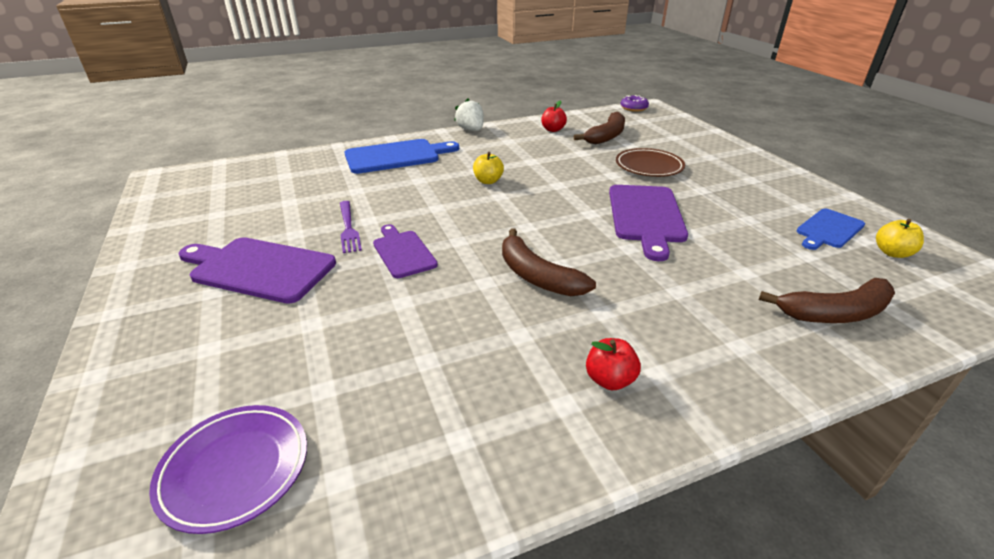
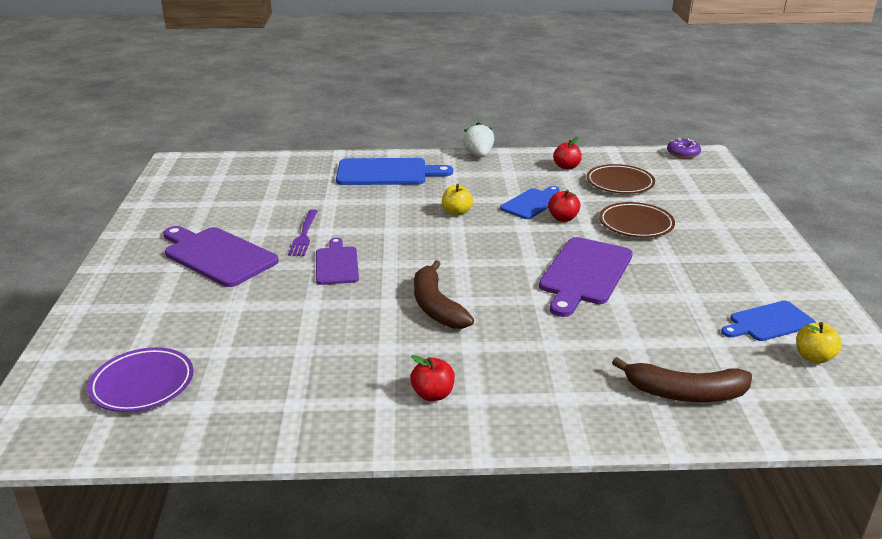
camera: 20 degrees right, 5 degrees down
(548, 163) = (532, 203): none -> blue cutting board
(586, 171) = (563, 218): none -> red apple
(606, 136) = (619, 183): brown banana -> brown plate

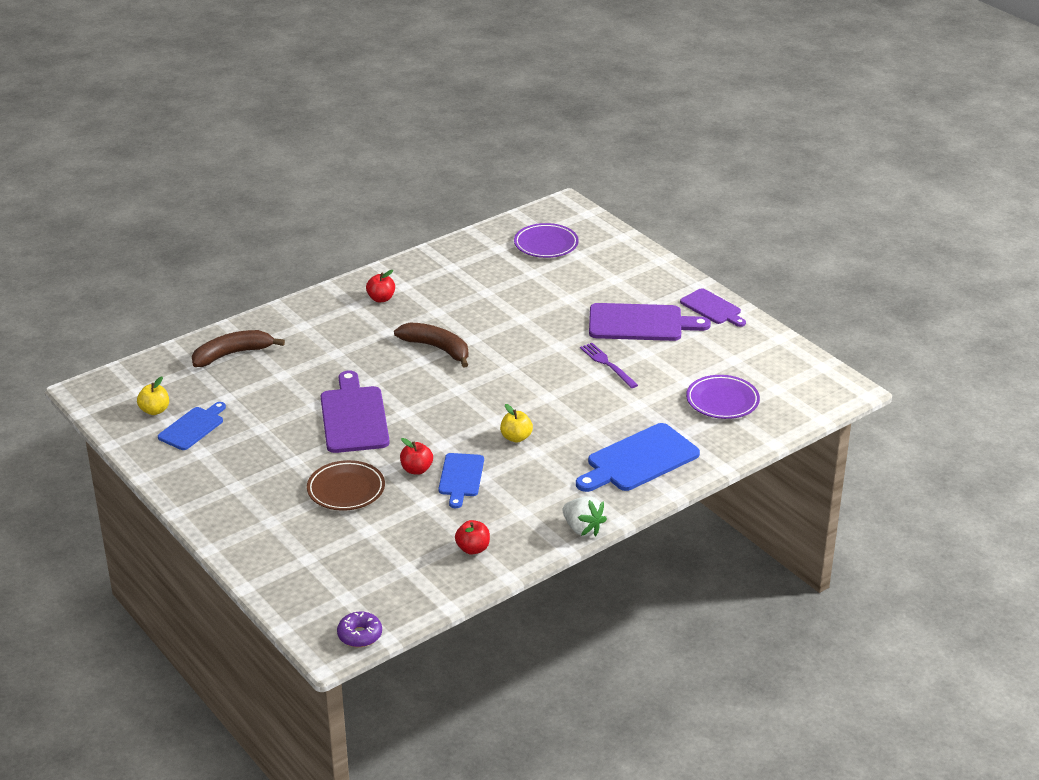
camera: 145 degrees right, 5 degrees up
(268, 183) = (722, 401): none -> purple plate
(336, 264) = (546, 351): purple cutting board -> purple cutting board (712, 308)
(619, 183) = (398, 545): brown plate -> none

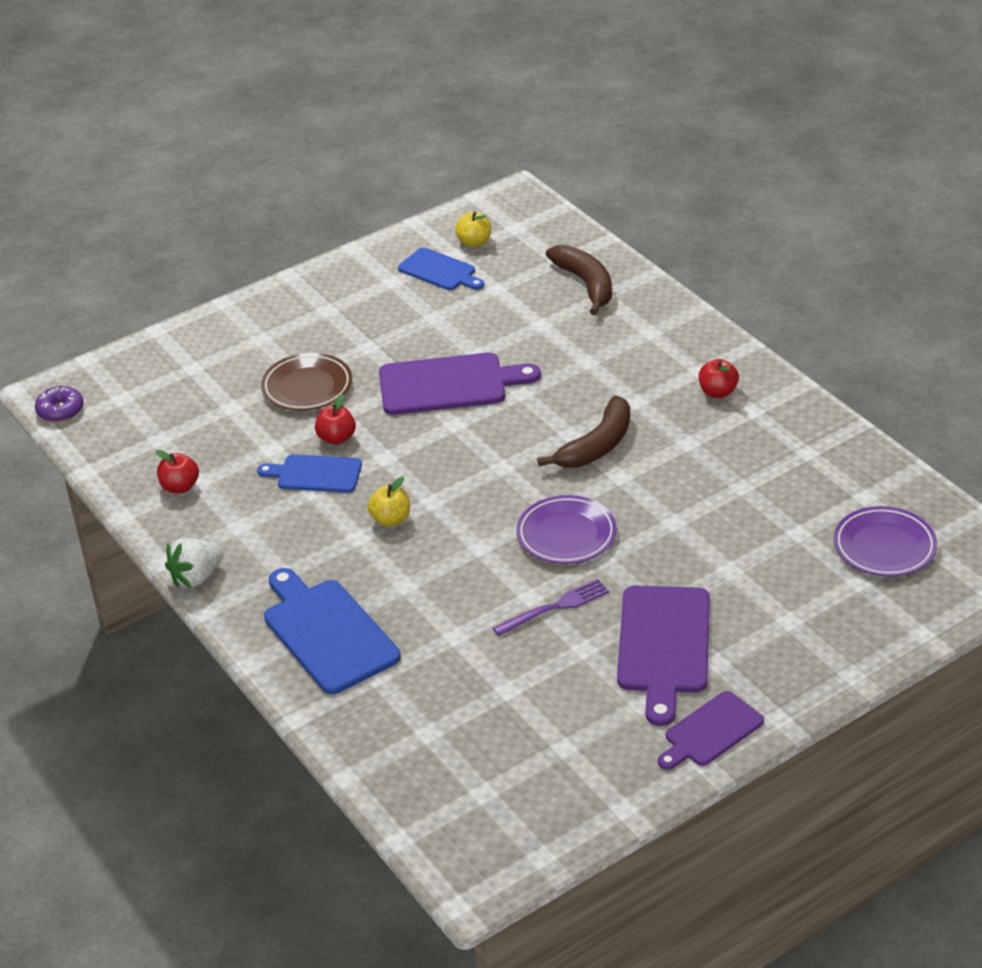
camera: 95 degrees right, 5 degrees up
(722, 401) = (456, 727): purple plate -> purple plate (566, 535)

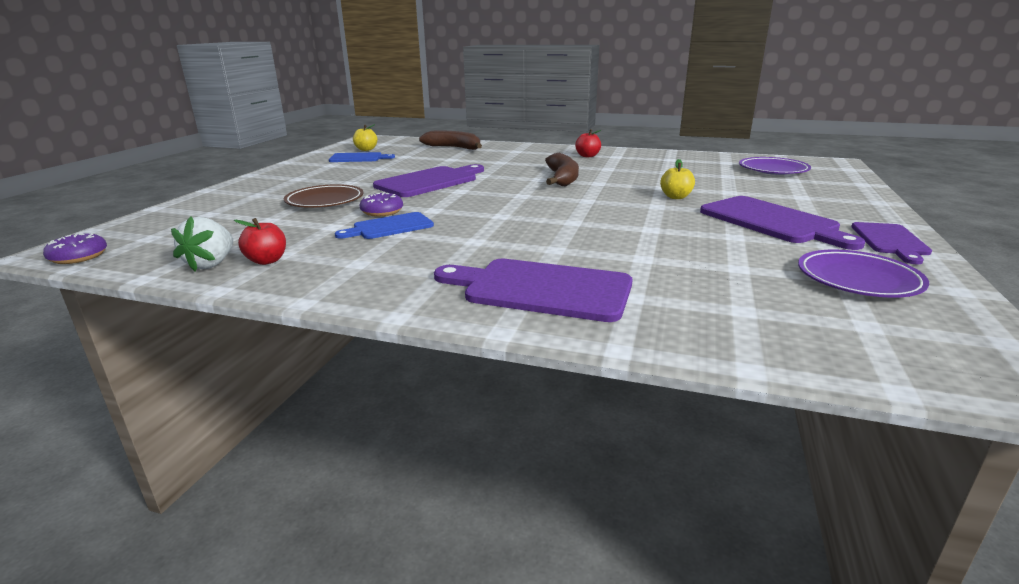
camera: 40 degrees left, 15 degrees down
(197, 577) = (356, 300): white strawberry -> white strawberry (211, 264)
(327, 632) = (540, 289): blue cutting board -> purple cutting board
(336, 438) = (382, 212): red apple -> purple donut
(391, 519) = (486, 228): yellow apple -> yellow apple (676, 197)
(556, 607) = (676, 227): purple fork -> none
(566, 535) = (615, 204): purple plate -> purple plate (858, 279)

